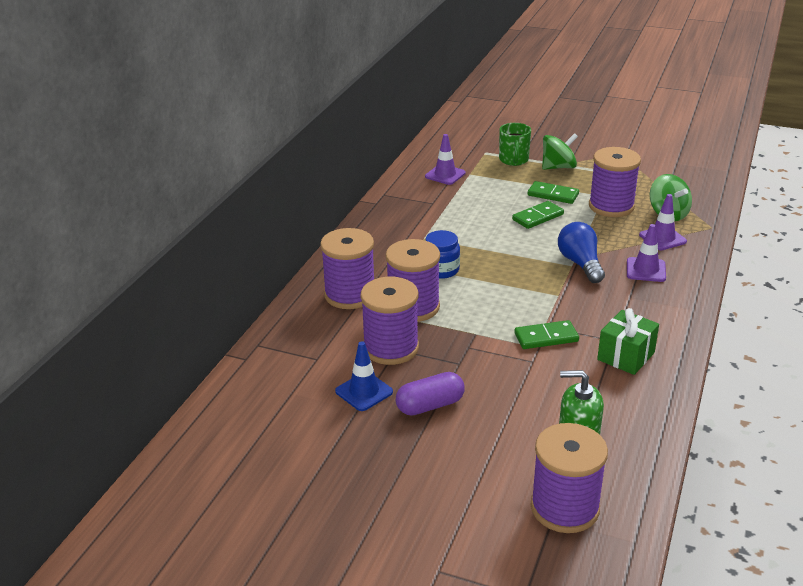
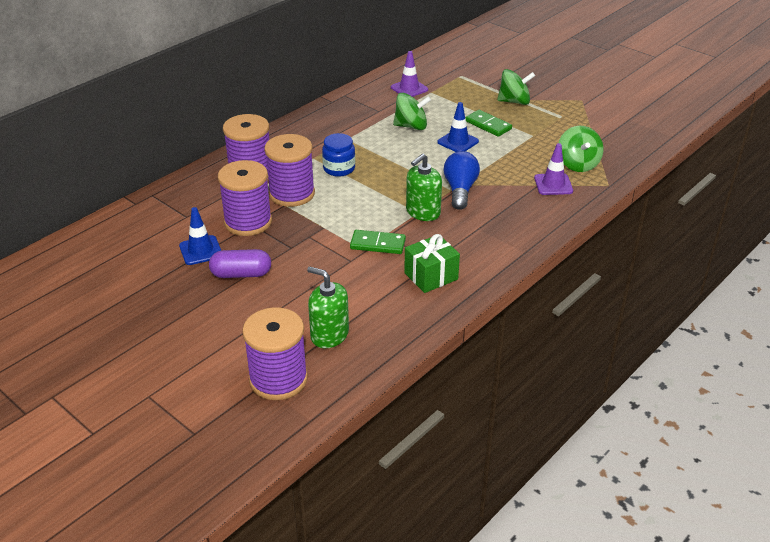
camera: 20 degrees right, 5 degrees up
(478, 211) = (411, 126): none -> green spinning top
(513, 160) = (480, 87): green mug -> none
(537, 217) = (458, 142): green domino -> blue traffic cone
(563, 294) = (423, 212): none -> green soap dispenser
(611, 206) = (531, 146): purple spool -> none
(646, 270) = (513, 208): purple traffic cone -> none

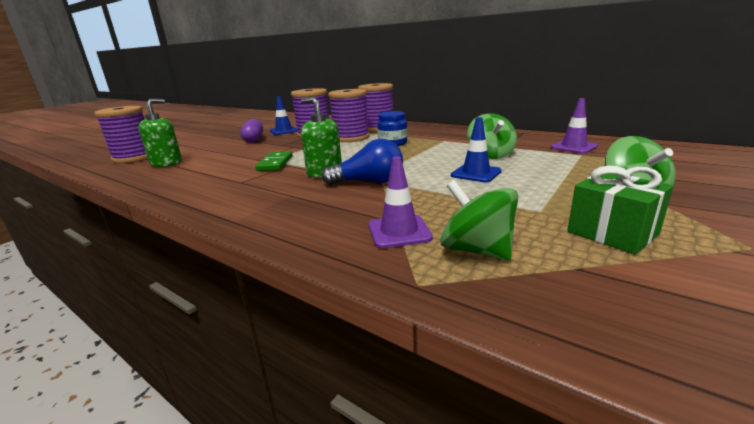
camera: 85 degrees right, 15 degrees down
(431, 276) = (216, 183): green gift -> green gift (612, 233)
(488, 125) = (536, 184): green domino -> none
(578, 164) = (476, 250): green spinning top -> green spinning top turned 60 degrees clockwise

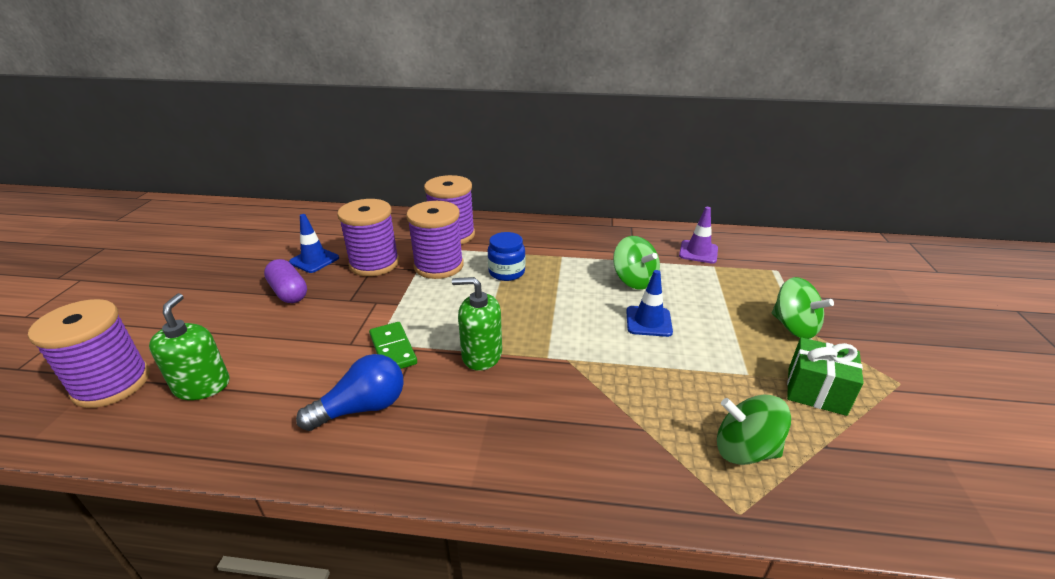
camera: 30 degrees left, 10 degrees up
(369, 182) = (554, 364): blue light bulb -> blue light bulb (362, 408)
(399, 232) = (662, 445): purple traffic cone -> none

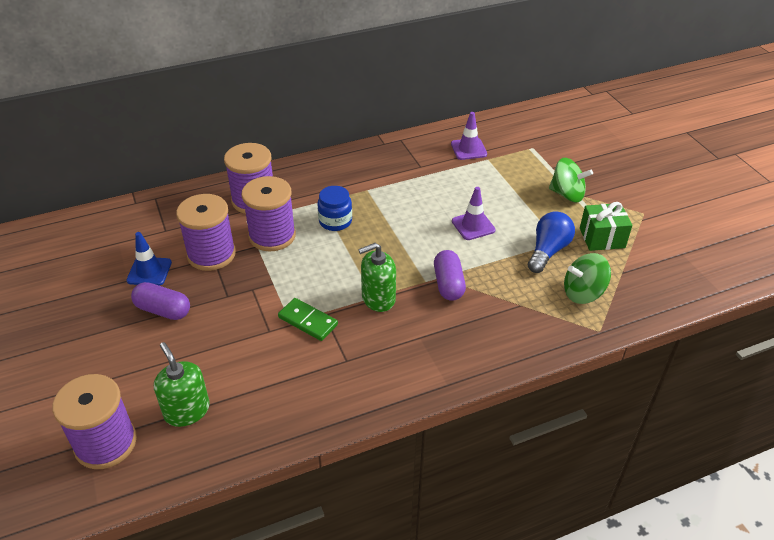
camera: 30 degrees left, 10 degrees up
(362, 408) = (330, 371): blue light bulb -> blue light bulb (548, 251)
(571, 370) = (448, 284): none -> purple capsule
(634, 280) = (439, 193): green spinning top -> none
(648, 321) = (473, 226): blue traffic cone -> purple traffic cone

